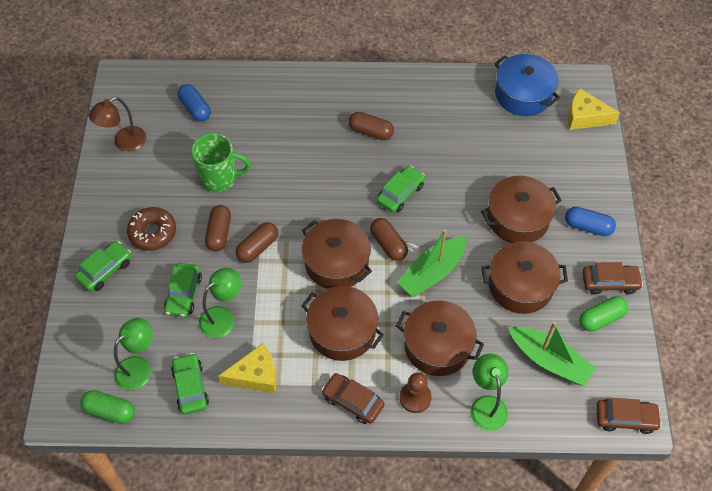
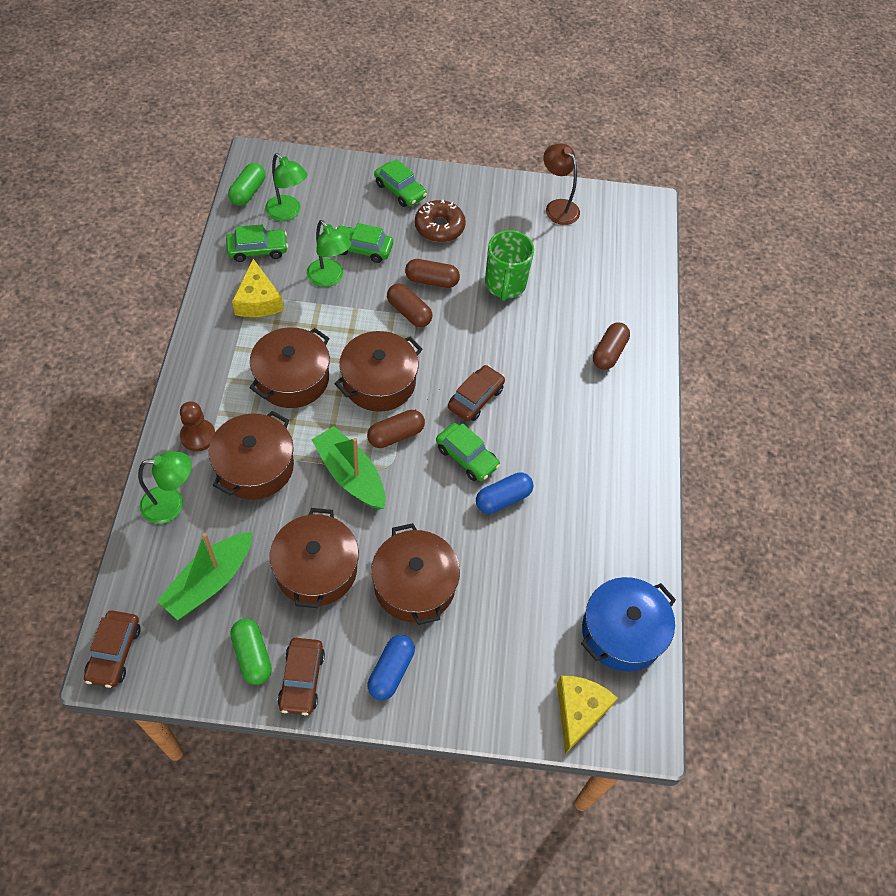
camera: 90 degrees right, 0 degrees up
(195, 108) = (603, 268): blue capsule -> blue capsule (503, 499)
(352, 401) = (208, 379): brown car -> brown car (475, 398)
(371, 132) = (563, 437): brown capsule -> brown capsule (609, 353)

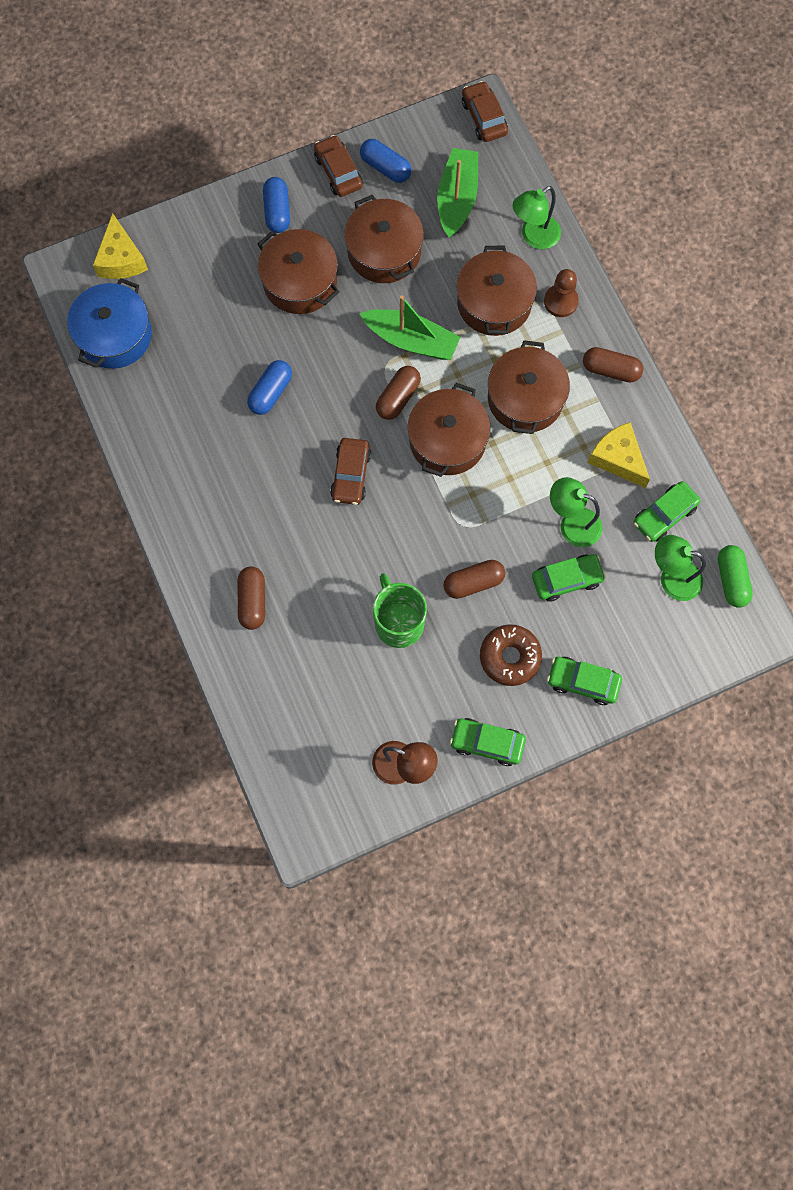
camera: 155 degrees right, 15 degrees up
(252, 656) = (385, 167): green capsule -> blue capsule
(409, 312) = (470, 531): brown capsule -> brown capsule (610, 370)
(467, 457) = (324, 413): green car -> green car (487, 743)

